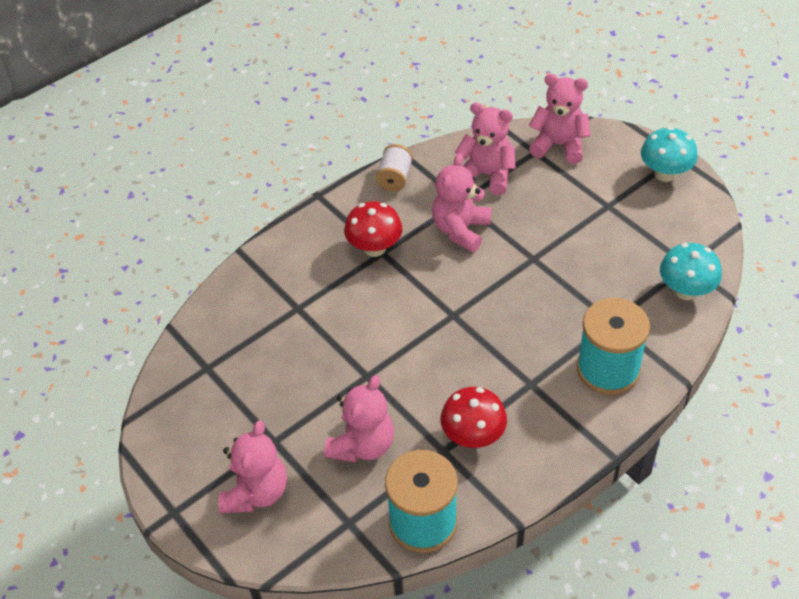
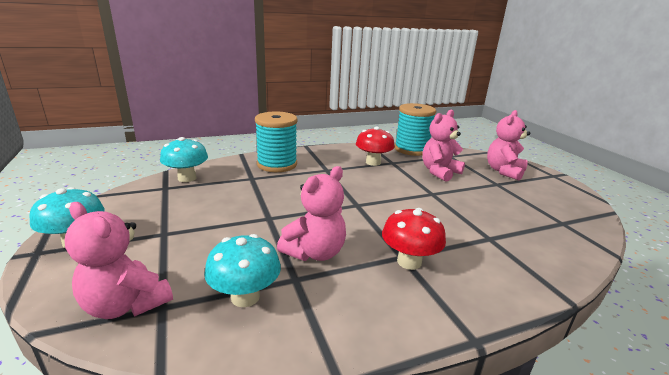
camera: 165 degrees left, 25 degrees down
(395, 178) = (361, 330): white spool -> none
(487, 175) = (245, 297): pink teddy bear -> turquoise mushroom

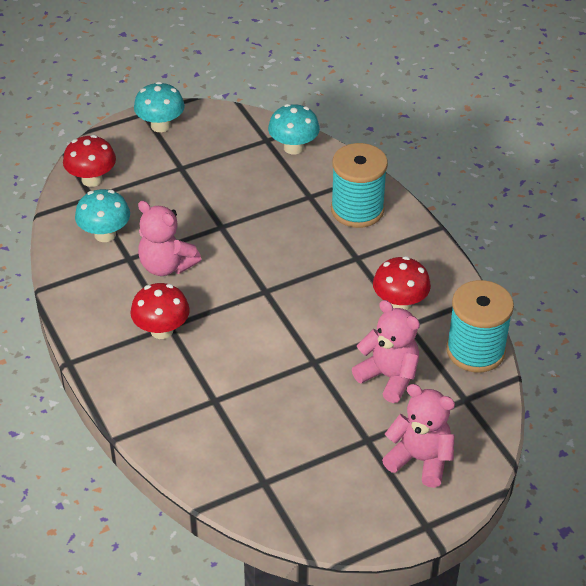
camera: 85 degrees right, 20 degrees up
(126, 305) = (92, 179): pink teddy bear -> red mushroom

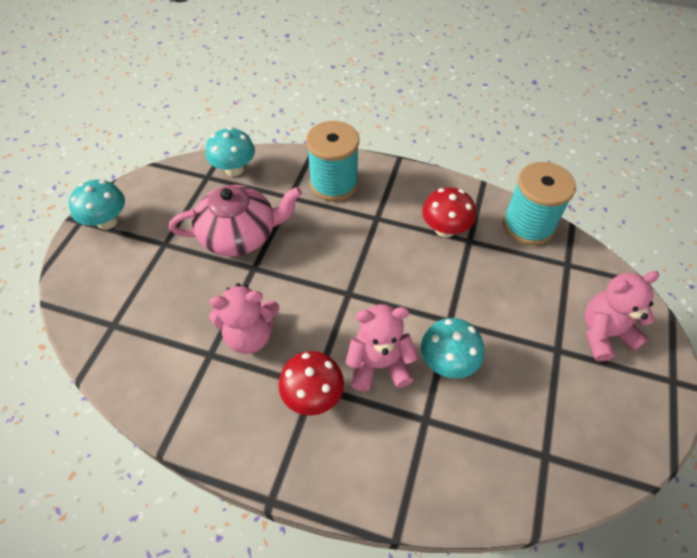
camera: 45 degrees left, 10 degrees up
(92, 179) = (96, 309): red mushroom -> none
(105, 234) = (164, 349): turquoise mushroom -> turquoise mushroom (447, 362)
(239, 197) = (240, 234): none -> pink teapot
(388, 377) = (508, 289): pink teddy bear -> pink teddy bear (379, 364)

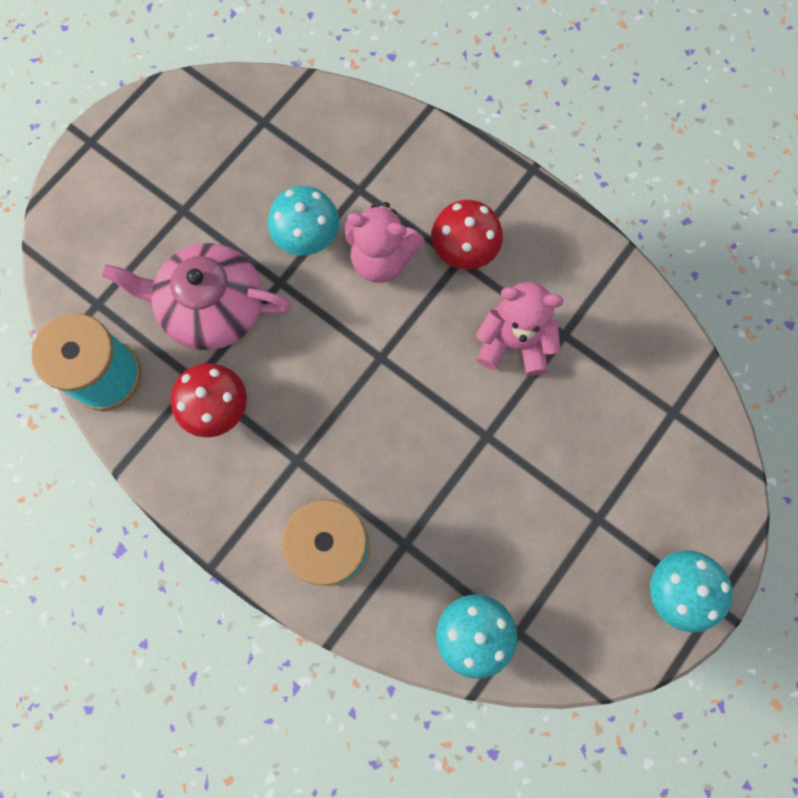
camera: 160 degrees left, 20 degrees up
(240, 234) = (493, 498): pink teapot -> pink teapot (211, 307)
(604, 334) = (121, 209): pink teddy bear -> none

